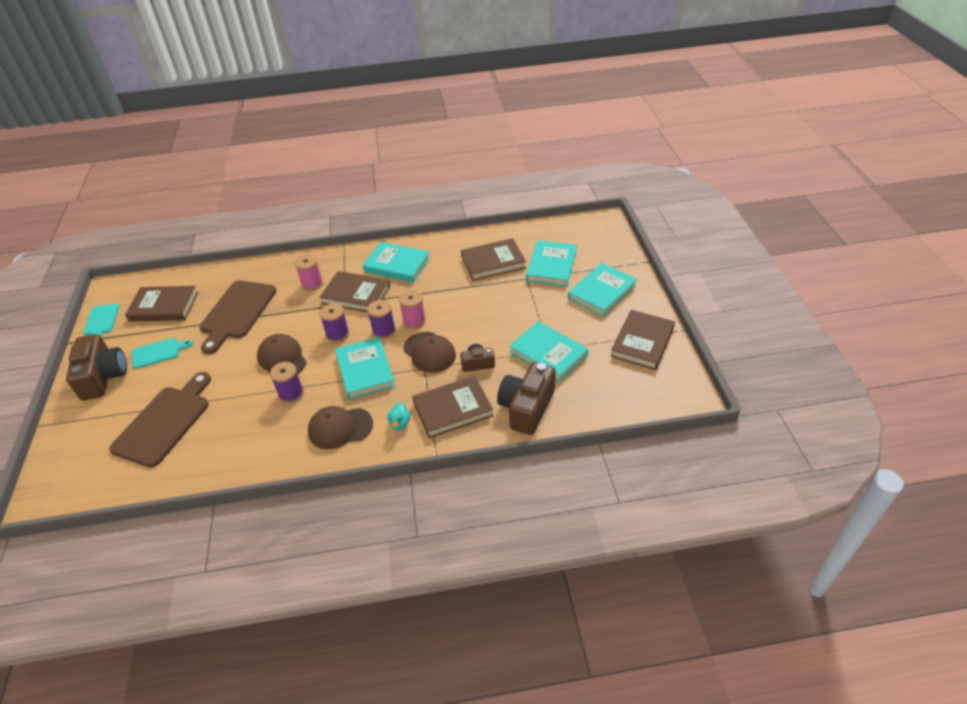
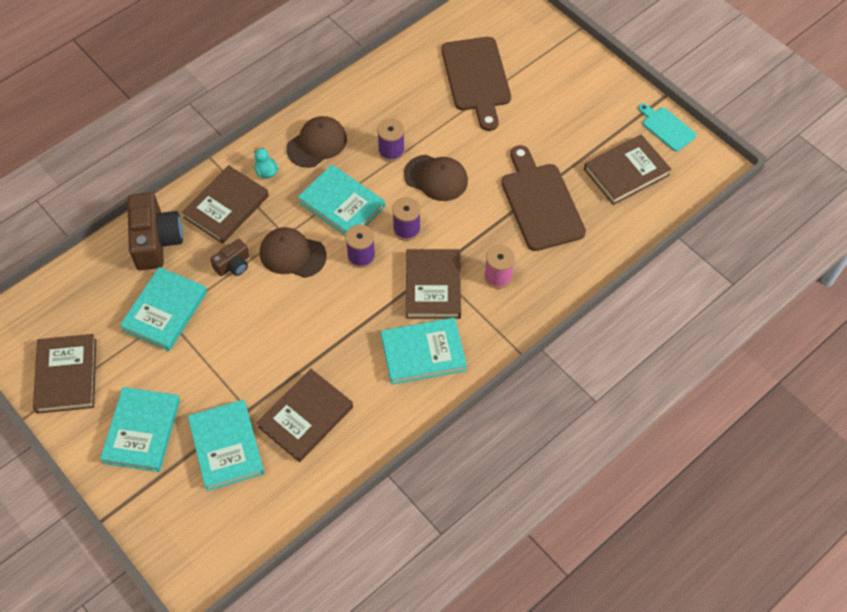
camera: 145 degrees right, 15 degrees up
(103, 377) = (584, 84): brown camera -> none
(158, 352) = (564, 127): turquoise cutting board -> none
(356, 295) = (433, 286): brown book -> brown book turned 75 degrees counterclockwise
(414, 321) = (338, 284): pink spool -> none
(548, 354) = (165, 311): turquoise book -> turquoise book turned 75 degrees counterclockwise

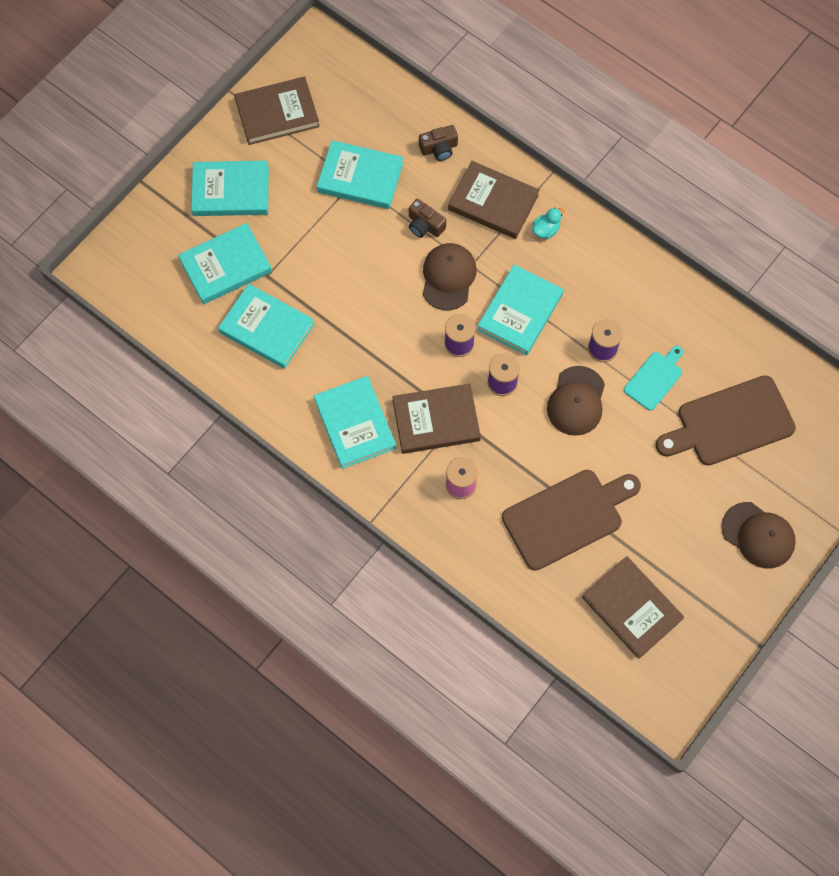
camera: 80 degrees right, 10 degrees up
(156, 241) = (439, 148): brown camera -> brown camera, size x0.53
(306, 417) = (267, 328): brown book -> turquoise book
(317, 144) = (594, 271): brown cap -> brown cap (758, 535)
(666, 128) = (710, 650): turquoise cutting board -> turquoise cutting board (655, 379)

